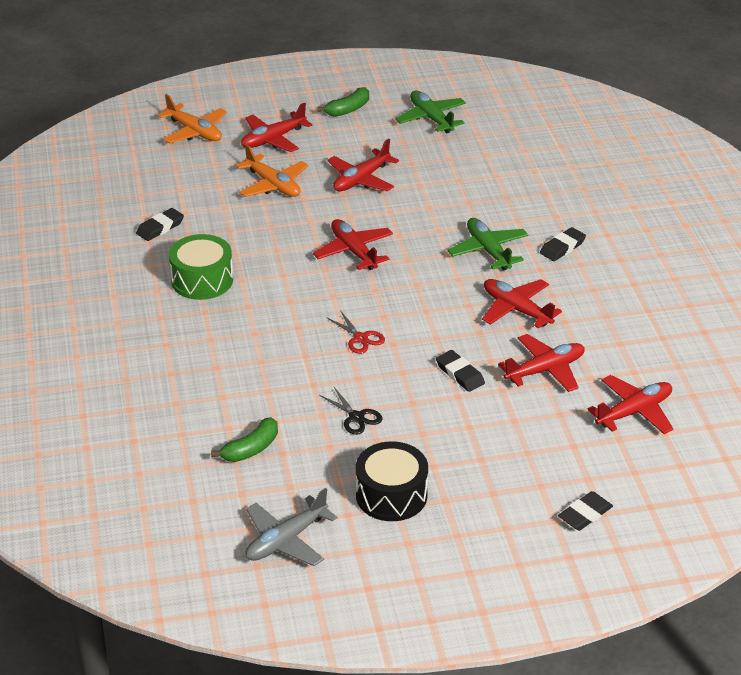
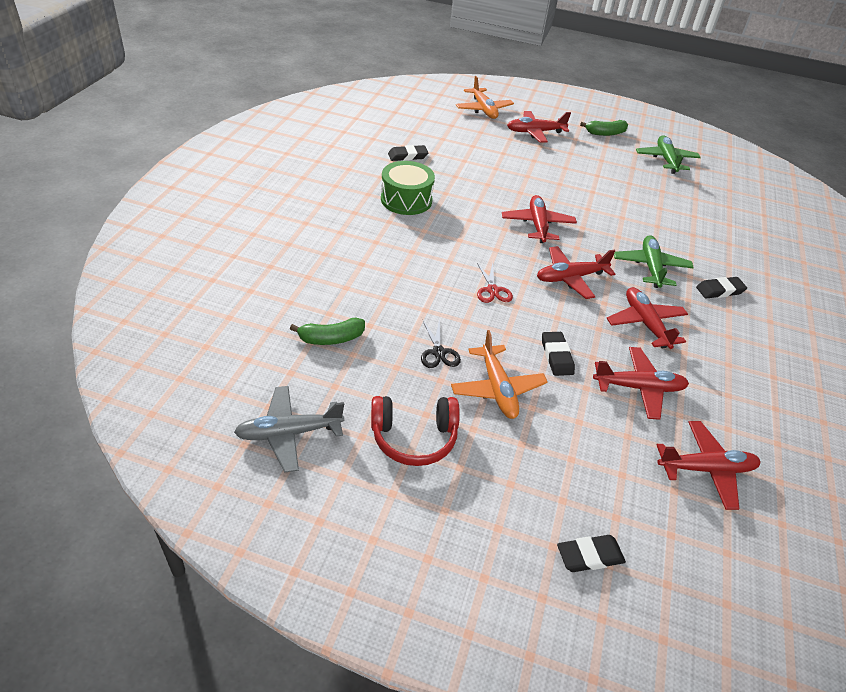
camera: 25 degrees right, 5 degrees up
(273, 185) = (511, 159): orange plane -> orange plane (497, 388)
(361, 179) = (581, 179): red plane -> red plane (570, 278)
(391, 495) = (414, 437): black drum -> red headphones

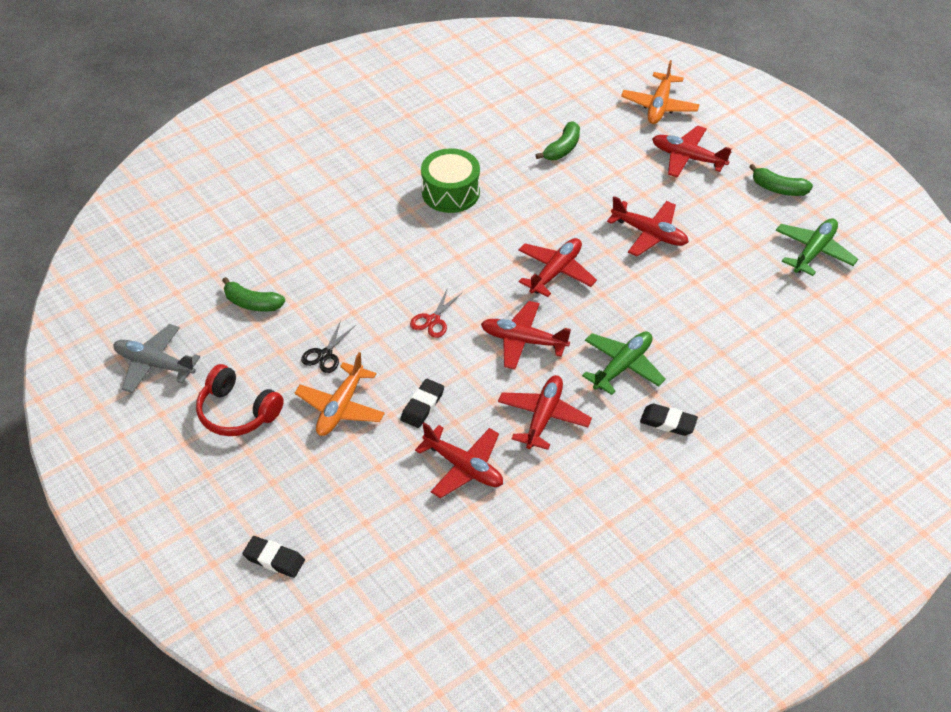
camera: 40 degrees right, 5 degrees up
(407, 156) = (505, 140): black eraser -> none
(452, 150) = (562, 148): none -> green banana
(706, 469) = (439, 556): red plane -> red plane (649, 234)

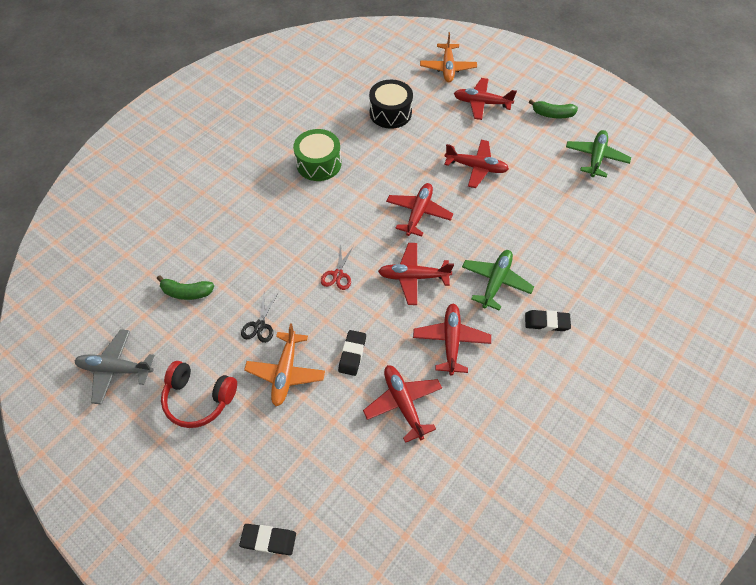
camera: 15 degrees left, 10 degrees up
(464, 467) = (403, 403): red plane -> red plane turned 135 degrees counterclockwise
(562, 148) = (390, 113): green banana -> black drum

